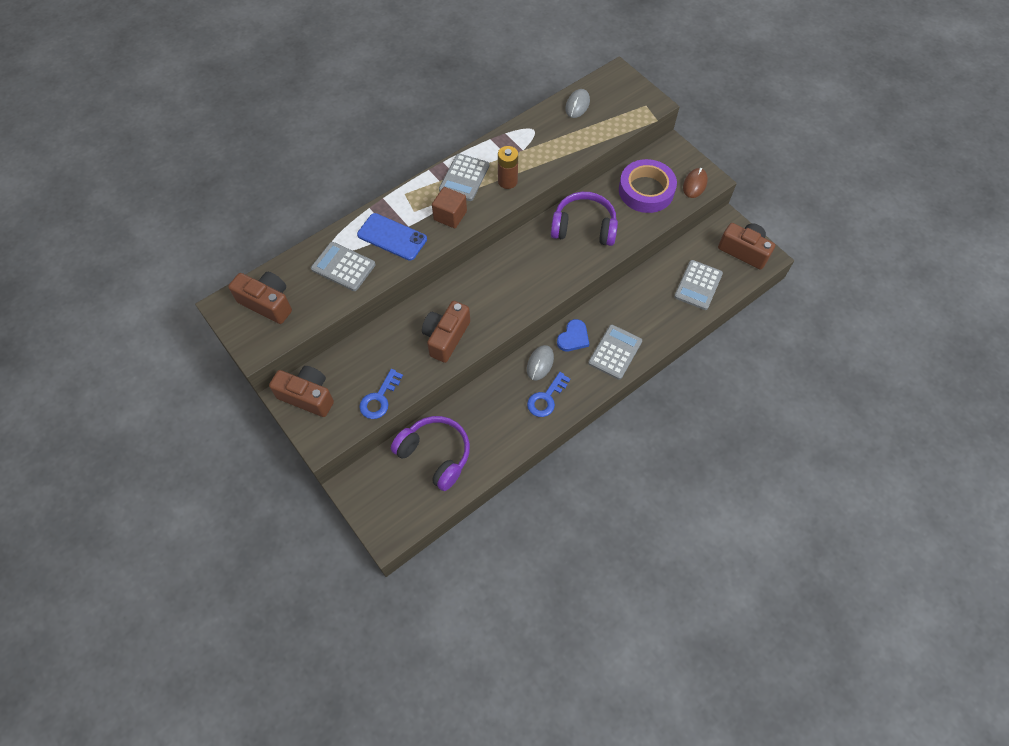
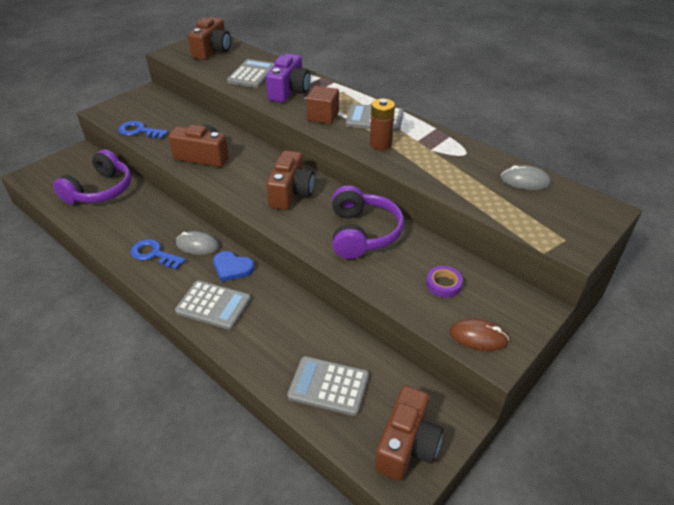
camera: 80 degrees right, 20 degrees down
(307, 396) = (146, 100): brown camera -> brown camera (291, 193)
(392, 237) = (289, 91): blue phone -> purple camera
(646, 190) = (443, 284): purple tape -> purple tape, size x0.45

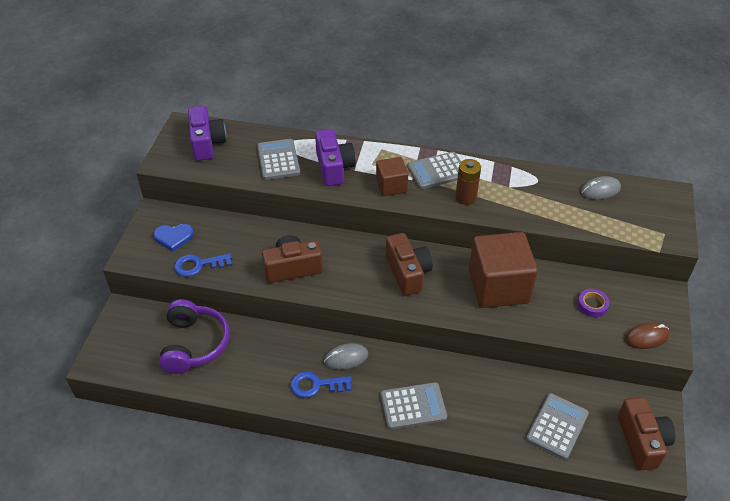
camera: 30 degrees left, 5 degrees up
(212, 51) = (207, 143): brown camera -> purple camera
(232, 268) = (396, 365): blue heart -> blue heart (173, 237)
(328, 386) = (557, 426): grey calculator -> grey calculator turned 135 degrees clockwise
(362, 233) = (498, 286): purple headphones -> brown cube

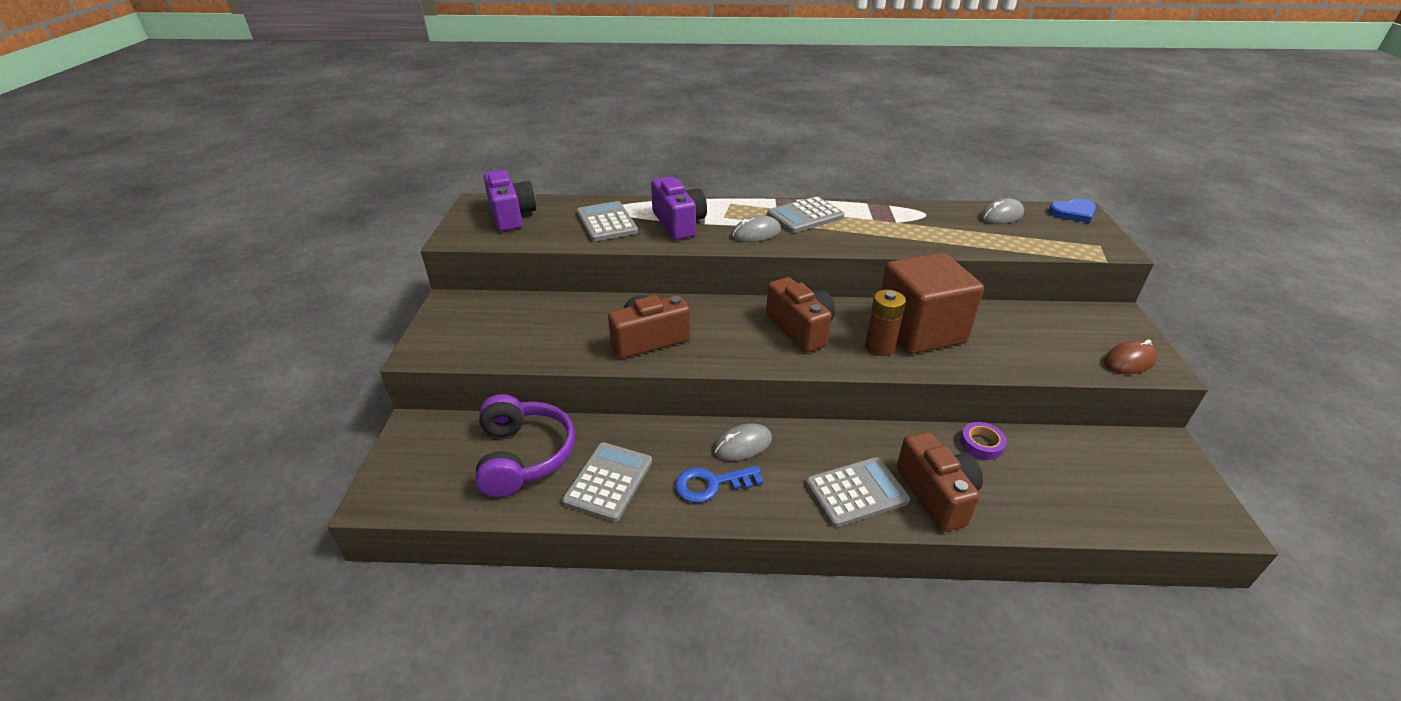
camera: 10 degrees left, 10 degrees down
(173, 237) = (479, 324): blue heart -> blue heart (1073, 213)
(198, 265) = (518, 350): blue key -> none
(391, 186) = (756, 233): brown cube -> grey mouse
(466, 197) = (851, 235): brown battery -> brown battery (879, 347)
(557, 426) = (1059, 490): grey calculator -> grey calculator (608, 482)
(592, 305) = (1043, 336): purple tape -> purple tape (981, 444)
(642, 441) = (1176, 492): brown camera -> brown camera (936, 494)

